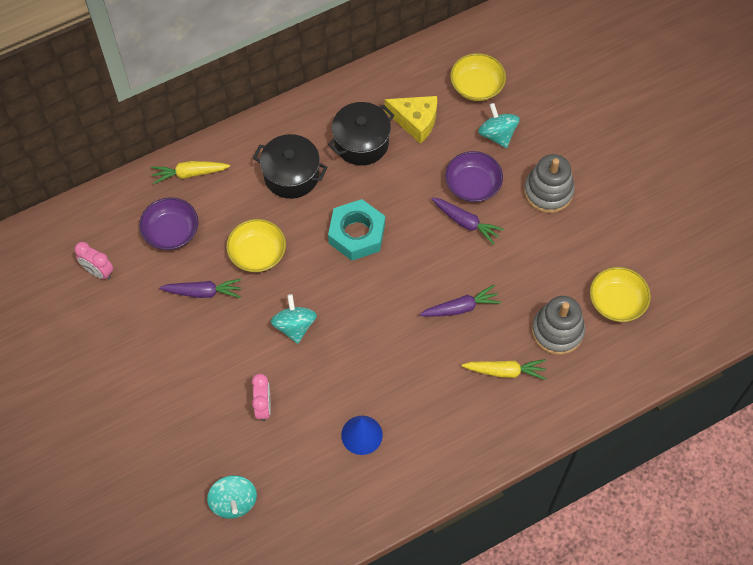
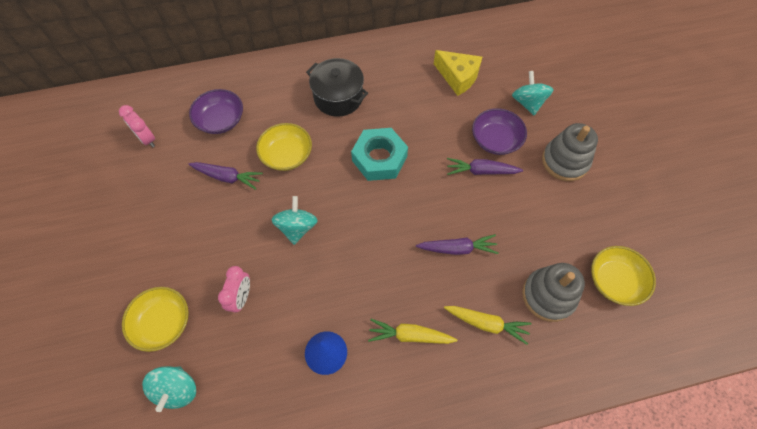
camera: 15 degrees right, 0 degrees up
(190, 174) = (254, 78): yellow carrot -> yellow carrot (410, 335)
(361, 143) = (406, 84): black pot -> none
(465, 222) = (481, 171): purple carrot -> purple carrot turned 135 degrees clockwise
(476, 86) = (518, 60): yellow bowl -> yellow bowl (163, 323)

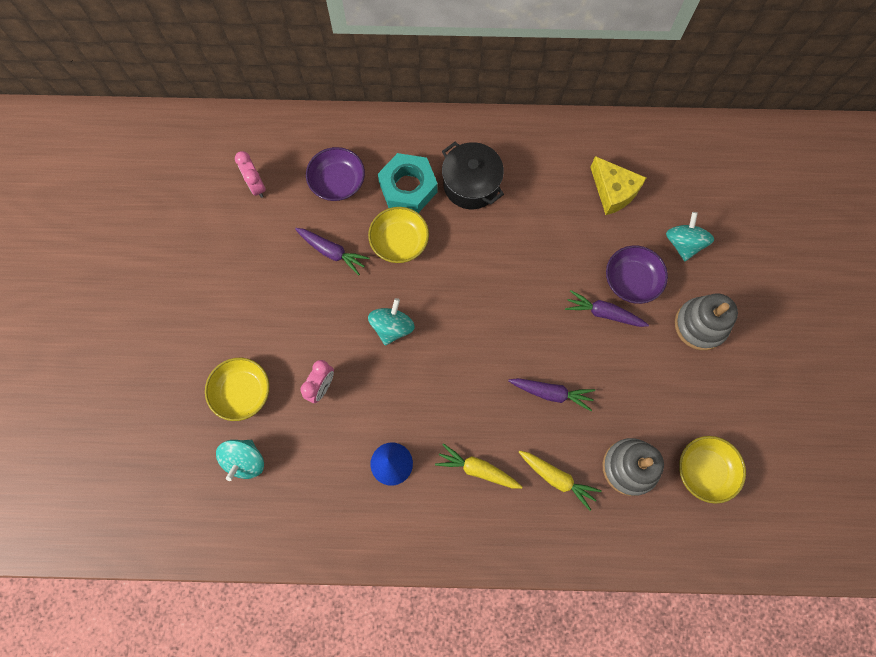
camera: 15 degrees right, 10 degrees up
(379, 158) = (497, 270): turquoise nut -> turquoise nut (408, 187)

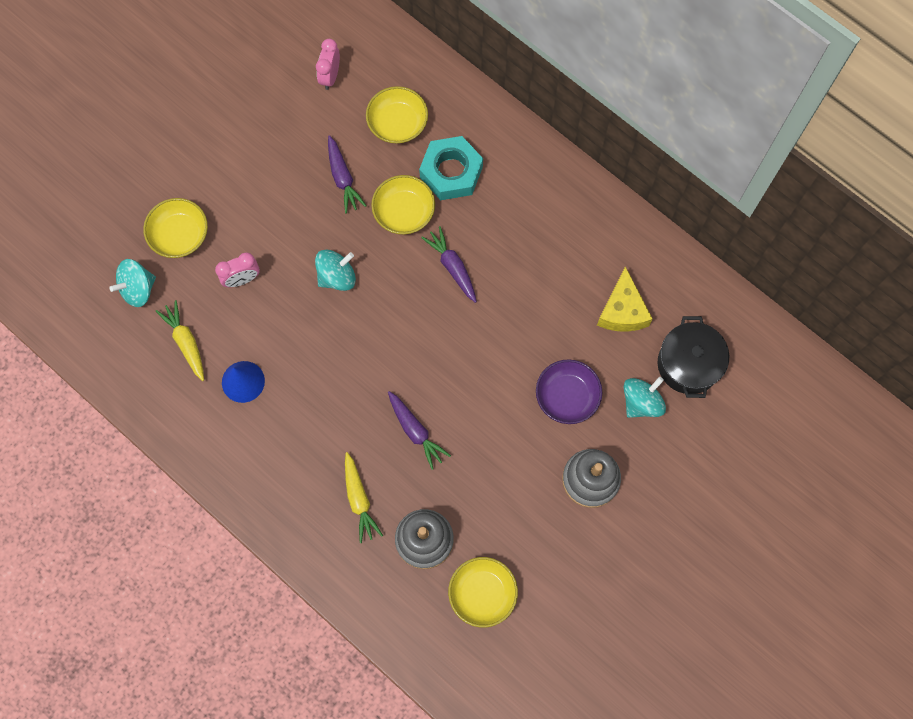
camera: 40 degrees right, 0 degrees up
(337, 182) = (397, 123): purple bowl -> yellow bowl
(471, 184) = (505, 210): black pot -> black pot (688, 364)
(477, 469) = (304, 441): yellow carrot -> yellow carrot (186, 342)
(604, 313) = (518, 404): purple carrot -> purple carrot (452, 267)

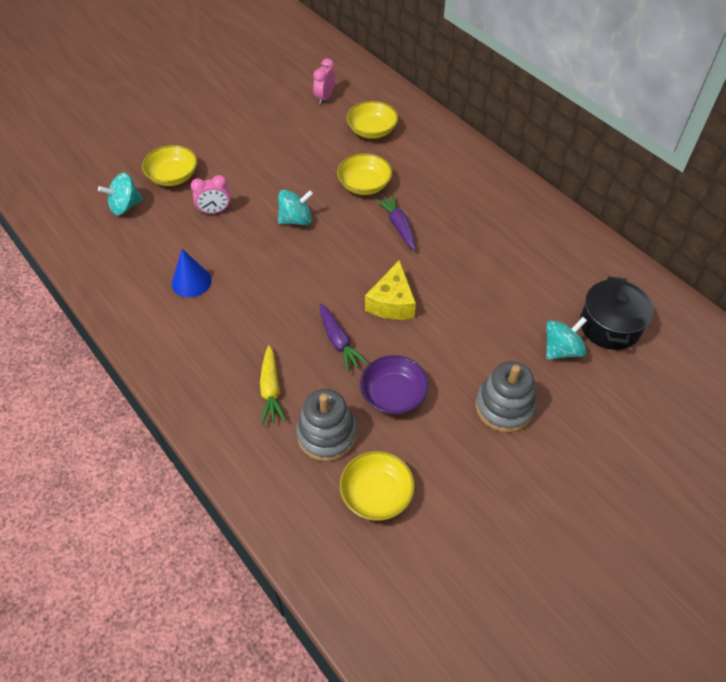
camera: 10 degrees right, 20 degrees down
(186, 342) = (151, 247): yellow carrot -> none
(343, 178) = (318, 158): purple carrot -> none
(451, 172) = (410, 165): turquoise nut -> none
(567, 396) = (489, 335): purple bowl -> purple bowl (393, 395)
(622, 311) = (549, 277): yellow cheese -> yellow cheese (392, 302)

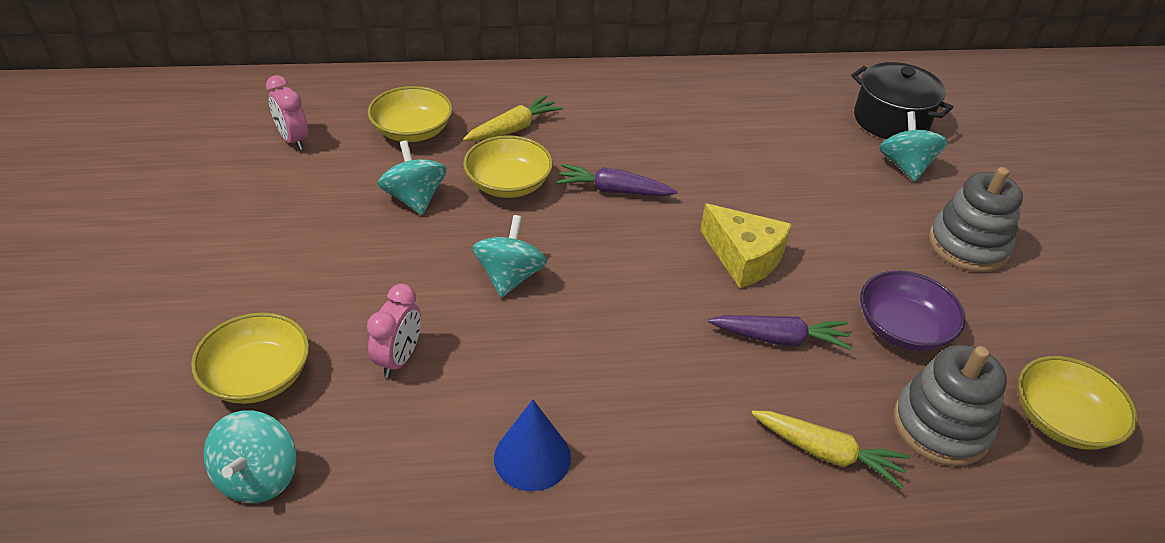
camera: 60 degrees left, 10 degrees down
(321, 159) = (415, 198): none -> turquoise spinning top
(412, 164) = (513, 129): none -> yellow carrot

